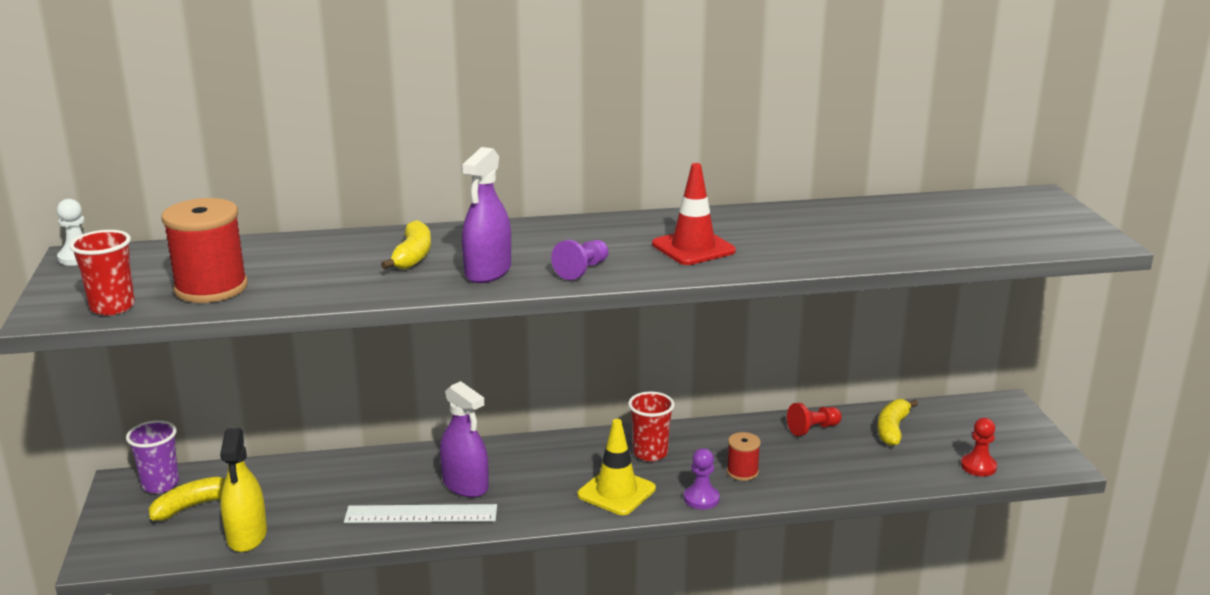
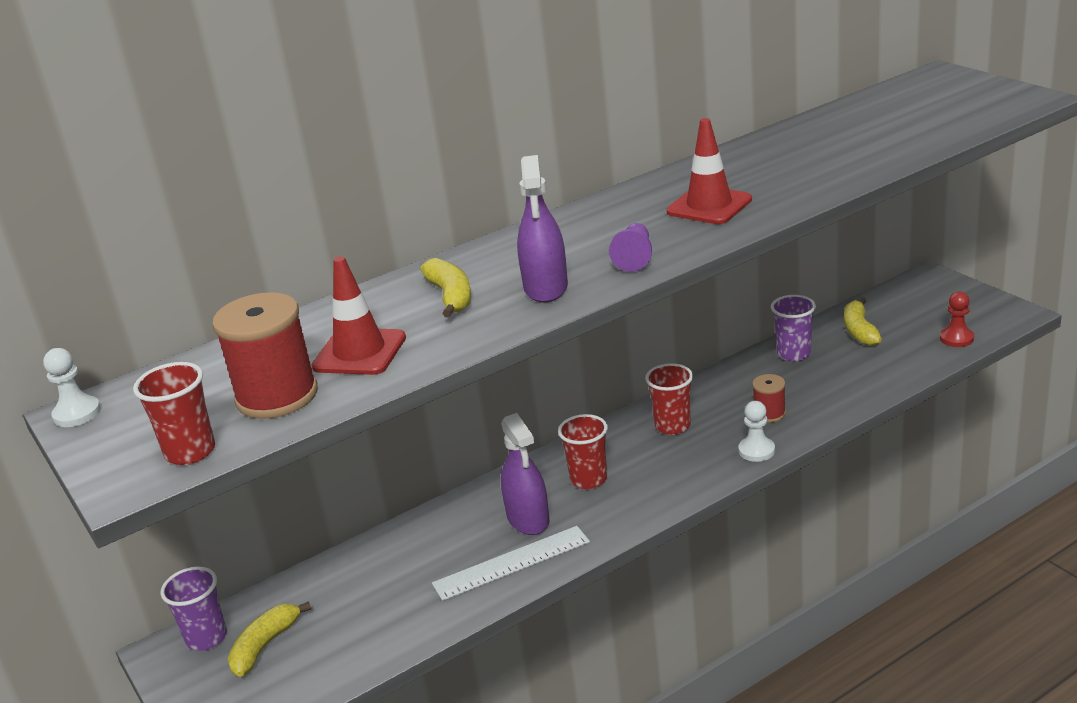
camera: 20 degrees left, 5 degrees up
(247, 536) = (353, 652): yellow spray bottle -> none
(301, 276) = (359, 352): none -> red traffic cone
(465, 485) = (528, 519): purple spray bottle -> purple spray bottle turned 45 degrees clockwise
(541, 471) = (588, 479): none -> red cup
(616, 492) = (676, 473): yellow traffic cone -> none
(701, 499) = (756, 450): purple pawn -> white pawn
(813, 429) = (793, 354): red pawn -> purple cup

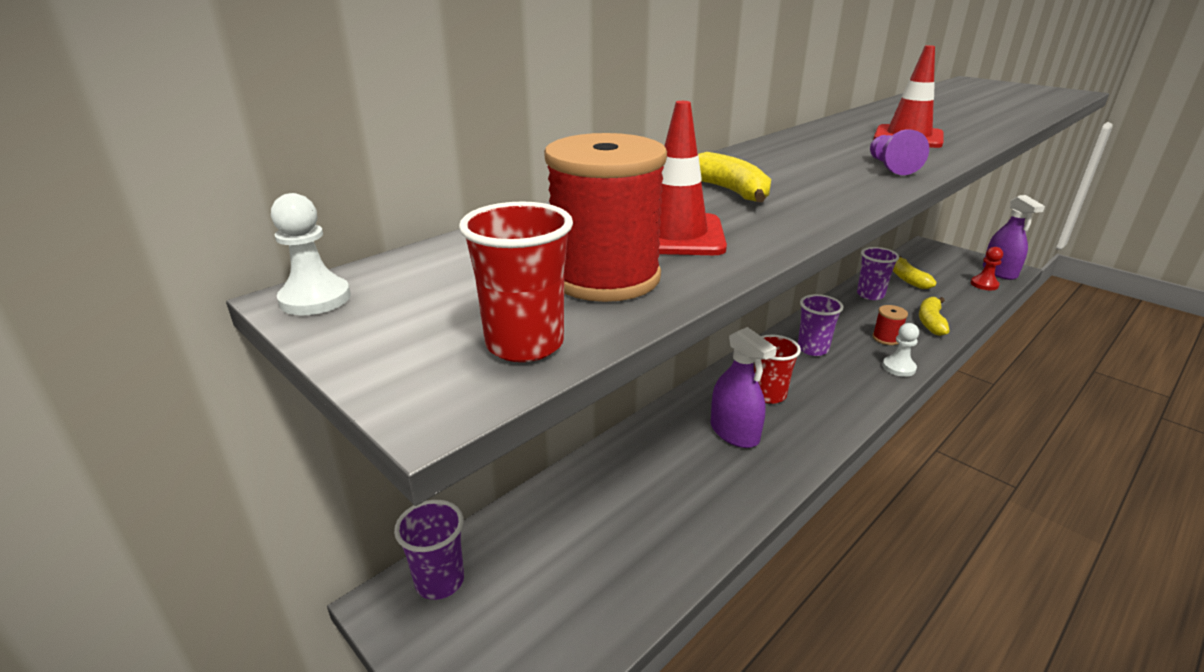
camera: 15 degrees left, 0 degrees up
(265, 646) = (515, 587): yellow banana -> yellow banana (930, 322)
(511, 563) = (743, 476): white ruler -> none
(546, 288) = (828, 185): purple spray bottle -> purple spray bottle (999, 272)
(672, 426) = (812, 349): red cup -> purple cup

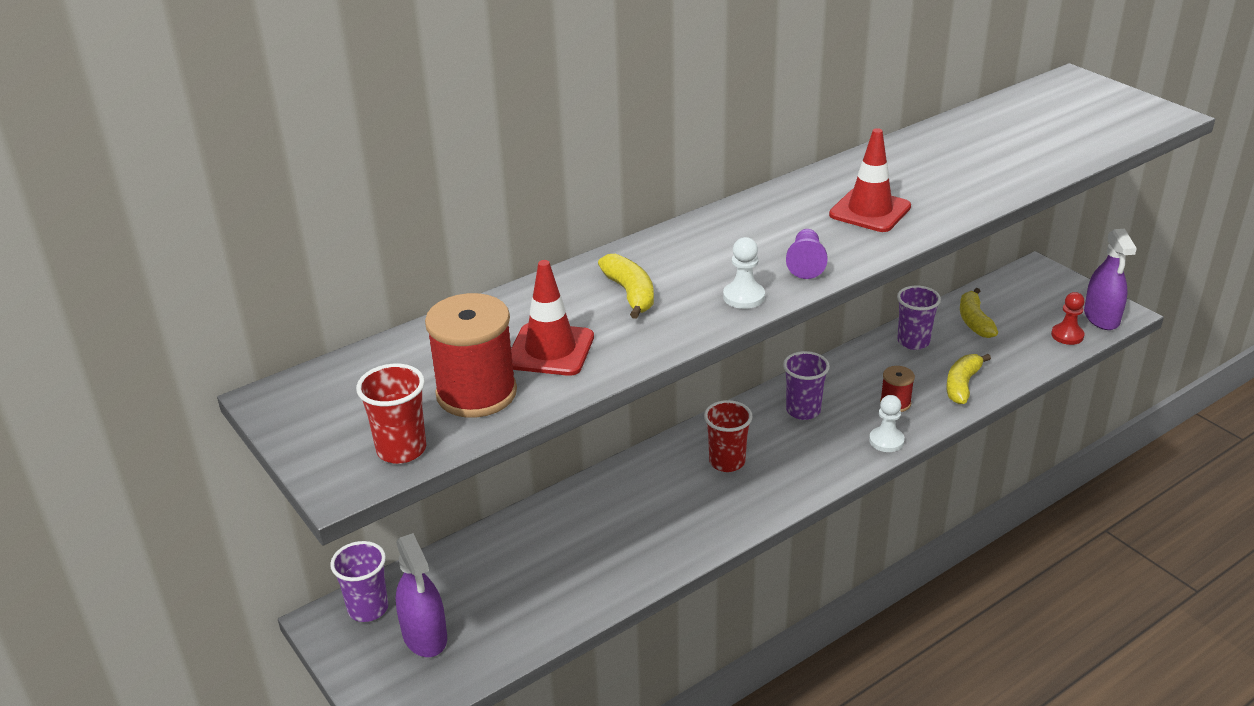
camera: 10 degrees right, 5 degrees up
(315, 299) = (275, 400): white pawn -> white pawn (744, 297)
(734, 432) = (672, 500): purple spray bottle -> purple spray bottle (425, 636)

